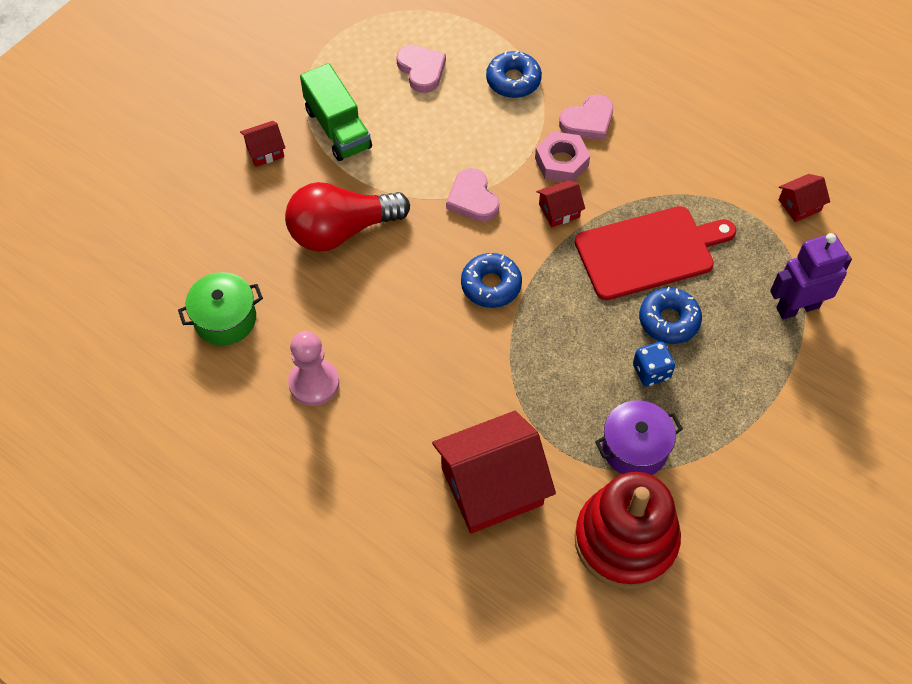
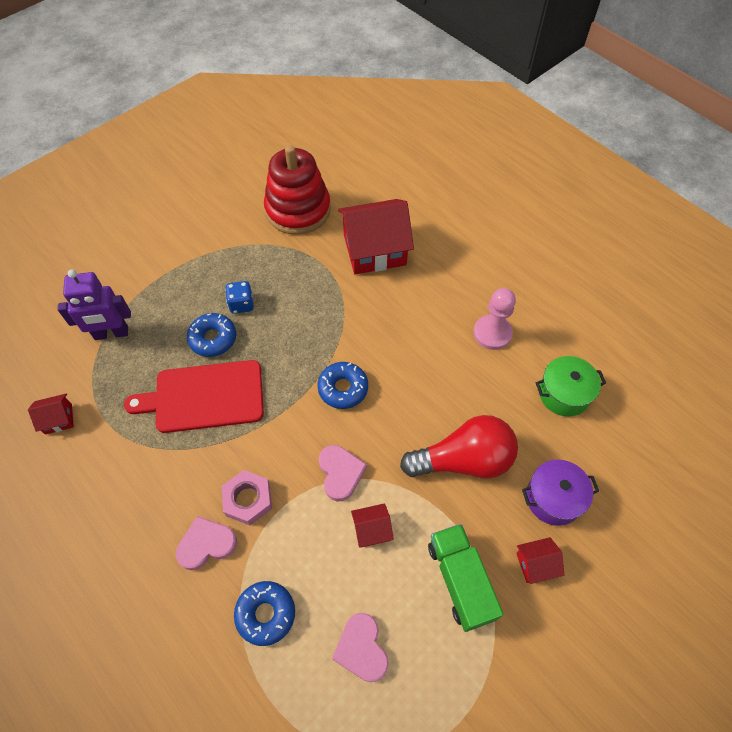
camera: 170 degrees left, 0 degrees up
(559, 211) = (266, 448): red house -> red house (372, 529)
(635, 448) = (272, 258): purple pot -> purple pot (553, 498)

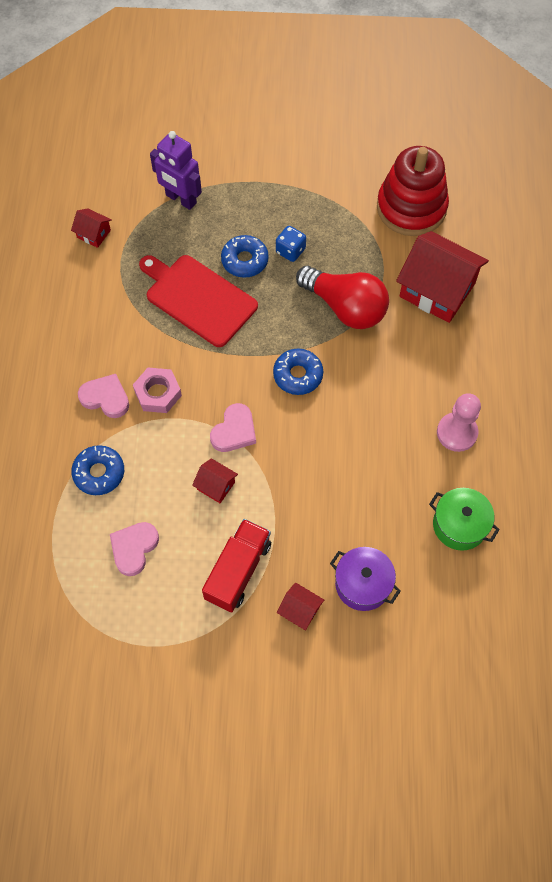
camera: 45 degrees right, 5 degrees up
(460, 580) = (238, 571): green truck -> red truck
(464, 460) = (328, 500): red light bulb -> red light bulb (345, 307)

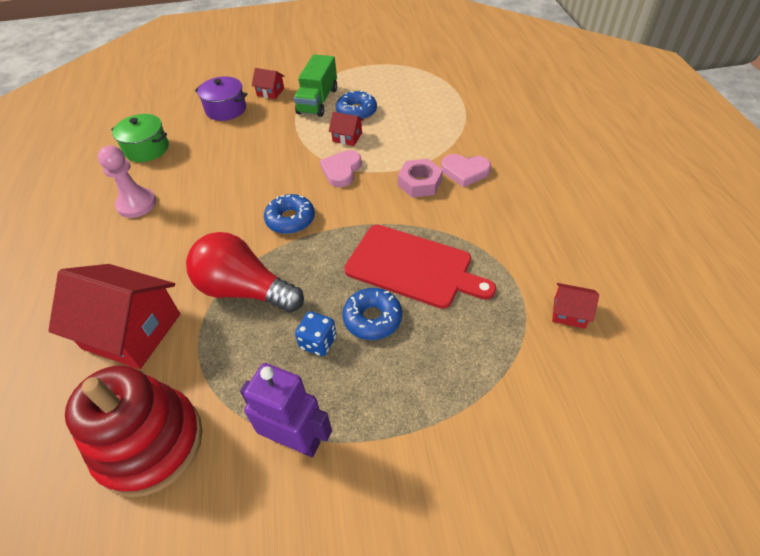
camera: 170 degrees right, 15 degrees down
(99, 473) = (443, 128): blue donut -> blue donut (356, 112)
(134, 548) = (397, 98): pink heart -> none
(181, 199) = (484, 383): purple robot -> purple robot (296, 440)
(238, 571) = (318, 101): red truck -> green truck

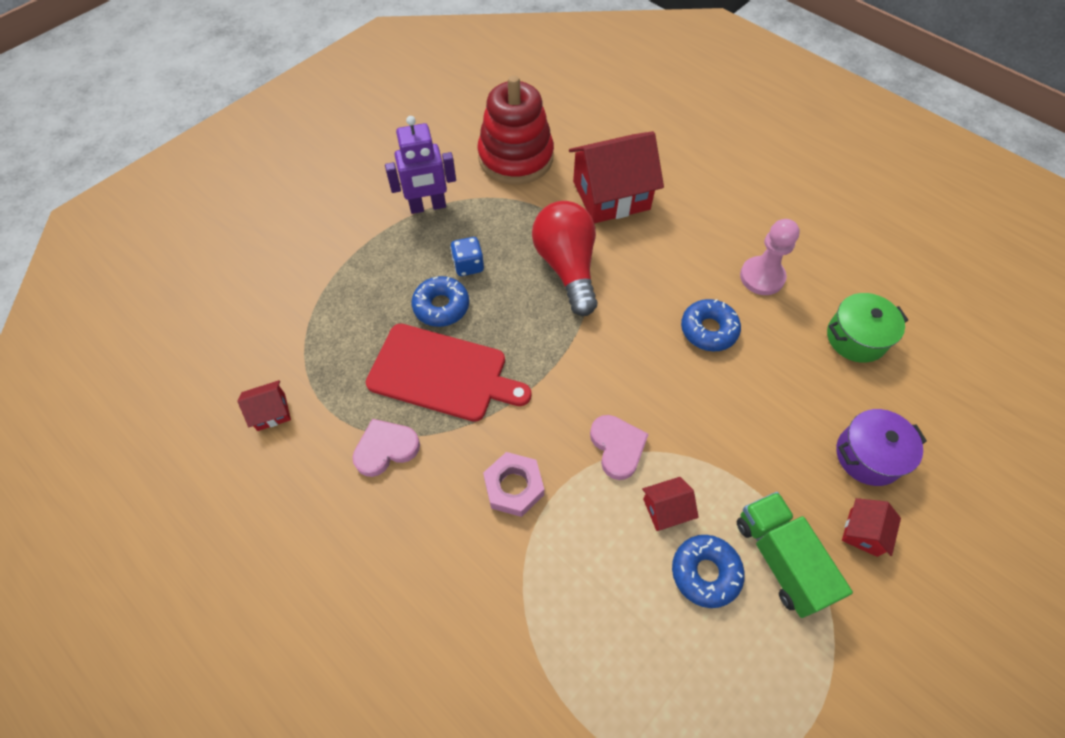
camera: 140 degrees right, 10 degrees up
(244, 290) = (567, 267): red light bulb -> red light bulb turned 90 degrees counterclockwise
(270, 92) = (863, 532): red house -> red house turned 45 degrees counterclockwise
(290, 219) = (603, 351): blue donut -> blue donut (708, 330)
(413, 267) = (442, 373): red cutting board -> red cutting board turned 150 degrees counterclockwise
(465, 172) = (473, 543): pink heart -> pink heart (386, 449)

